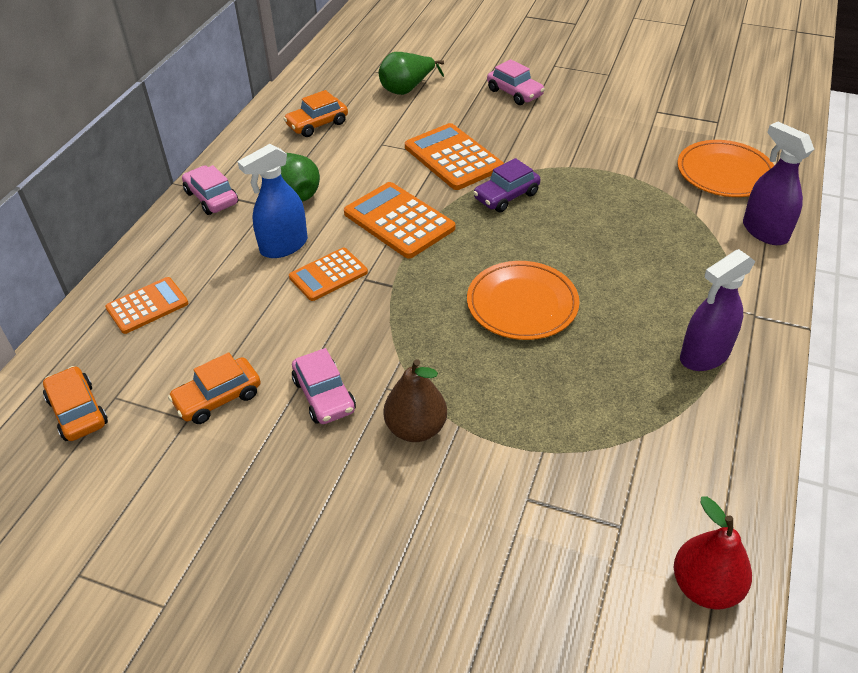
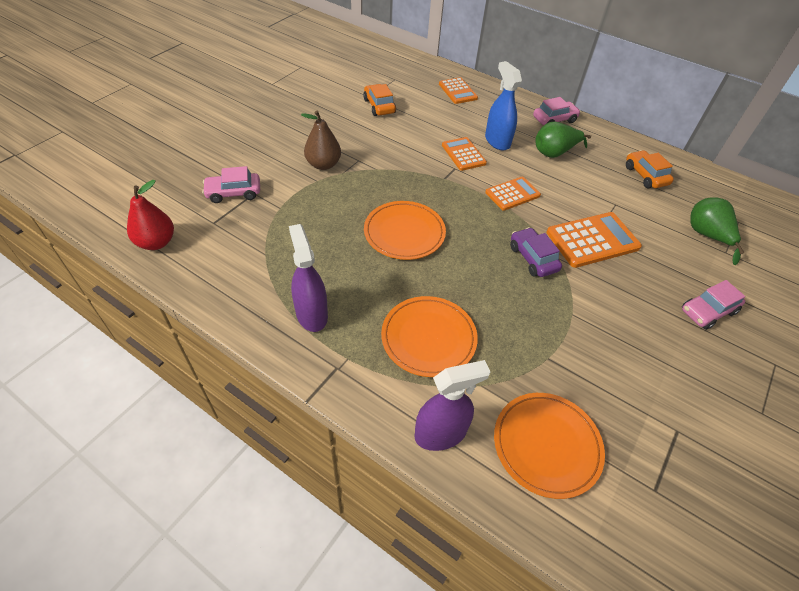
camera: 100 degrees right, 5 degrees up
(78, 412) = (390, 69): orange car -> none
(324, 395) = (363, 138): pink car -> pink car (233, 193)
(399, 221) = (512, 194): orange calculator -> orange calculator, size x0.64
(668, 256) = (428, 338): none -> orange plate

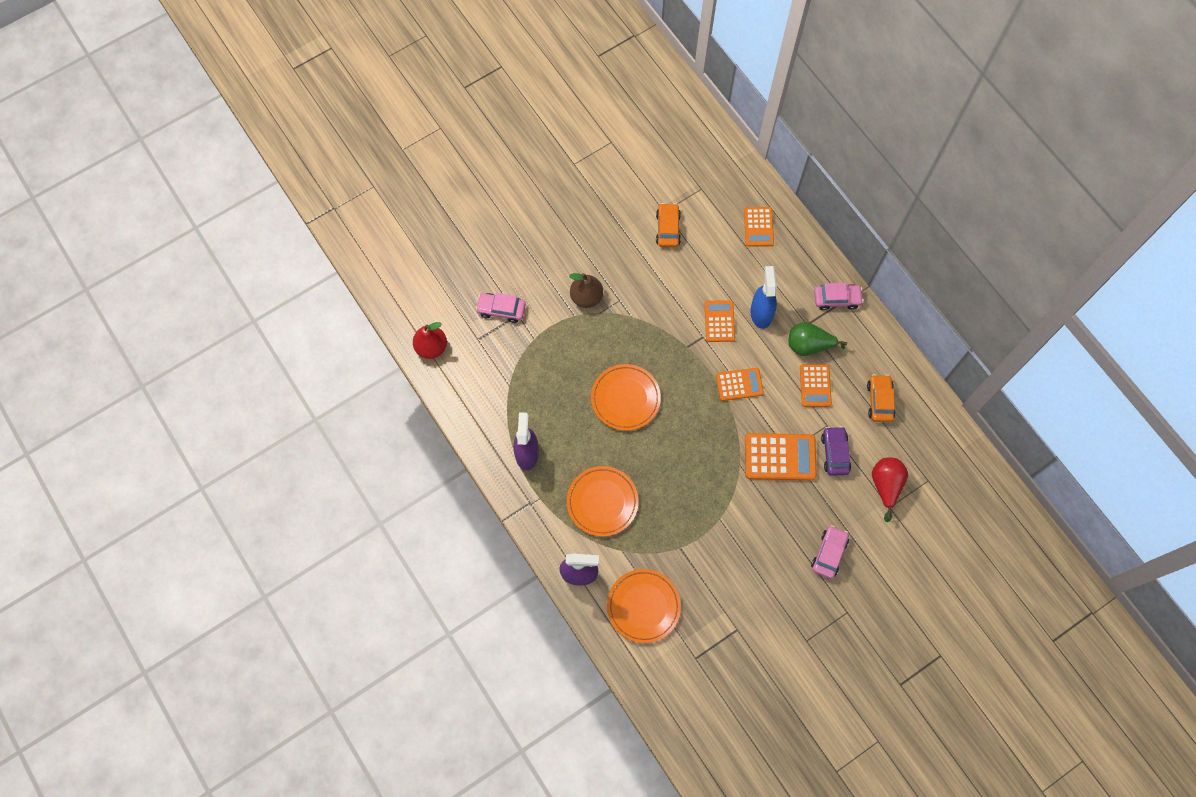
camera: 25 degrees right, 20 degrees up
(533, 258) = (718, 458): purple car -> purple car (835, 453)
(582, 178) = (815, 385): none -> orange calculator
(707, 236) = (885, 486): green pear -> red pear
(707, 311) = (829, 553): pink car -> pink car turned 120 degrees clockwise

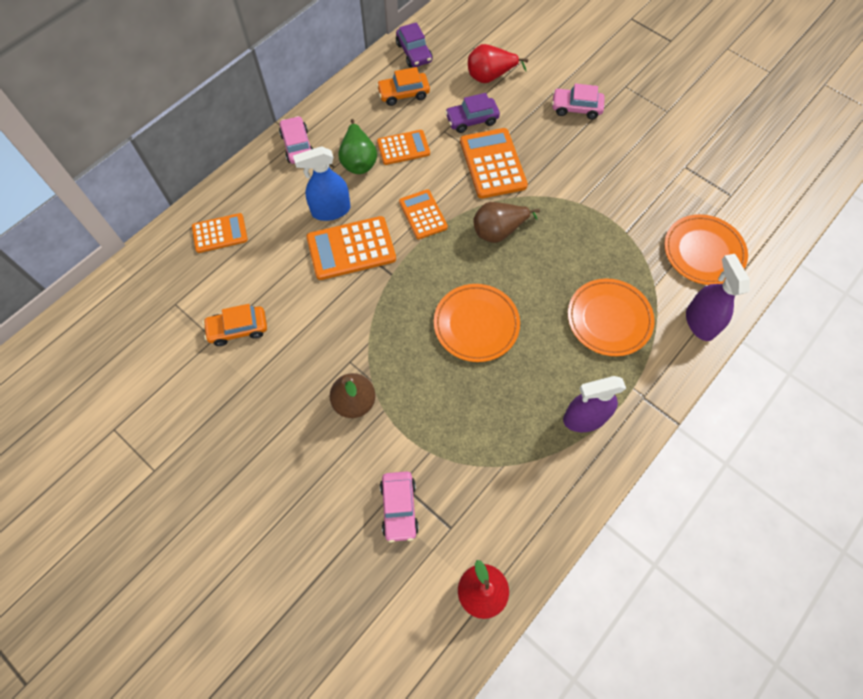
camera: 105 degrees left, 5 degrees down
(707, 441) = (499, 231): none -> brown pear
(719, 321) = (351, 248): orange calculator -> orange calculator, size x1.56
(931, 423) = (414, 53): none -> purple car

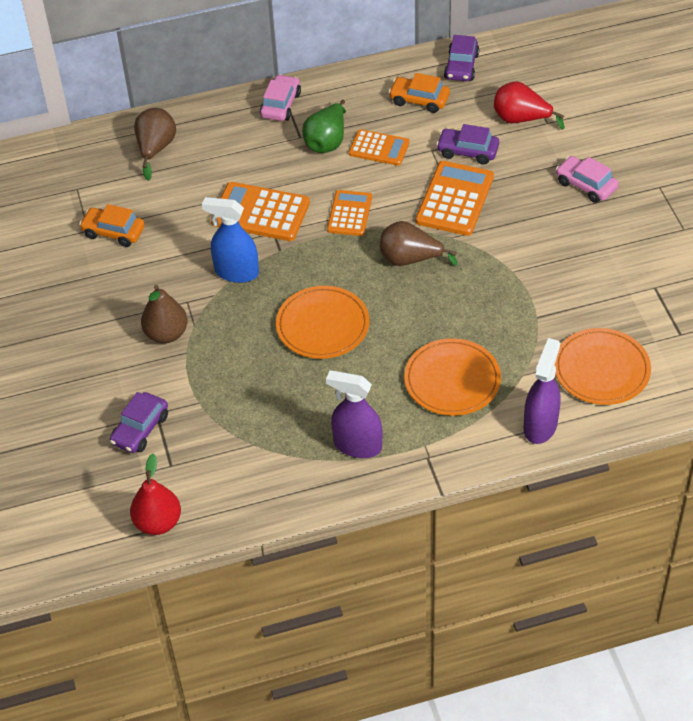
camera: 35 degrees right, 15 degrees down
(220, 233) = (155, 149): orange calculator -> brown pear
(331, 210) = (267, 173): blue spray bottle -> blue spray bottle (236, 272)
(399, 508) = (140, 429): pink car -> purple car

